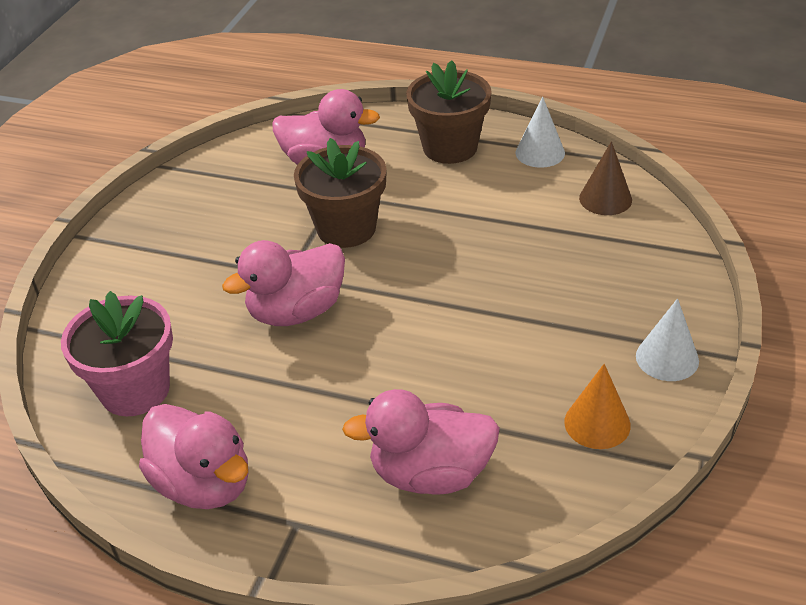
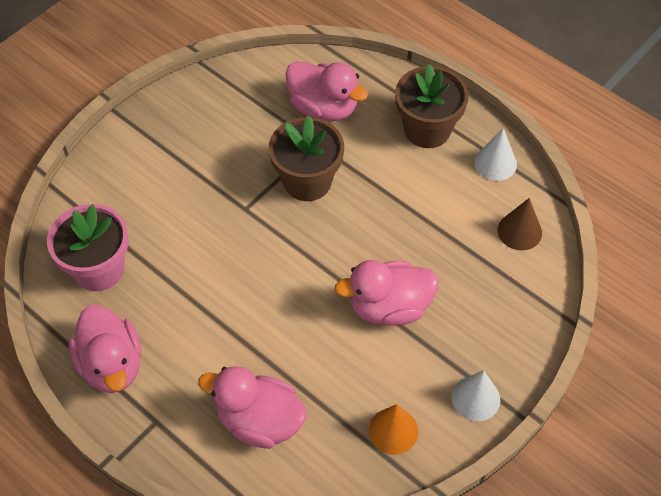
camera: 20 degrees right, 15 degrees up
(296, 311) = (235, 245): pink duck -> pink duck (389, 307)

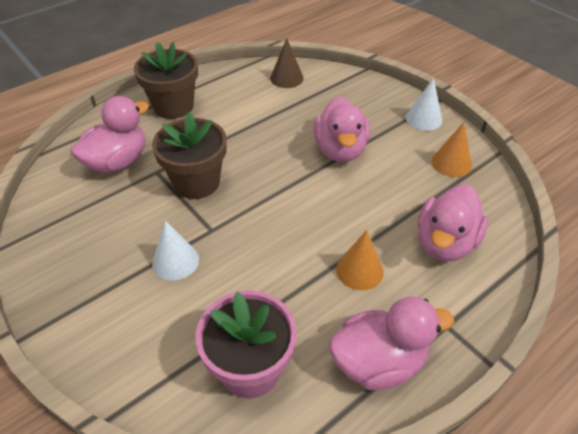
camera: 80 degrees left, 10 degrees down
(212, 342) = (359, 270): none -> orange cone
(495, 163) = (222, 79): white cone -> white cone (175, 261)

